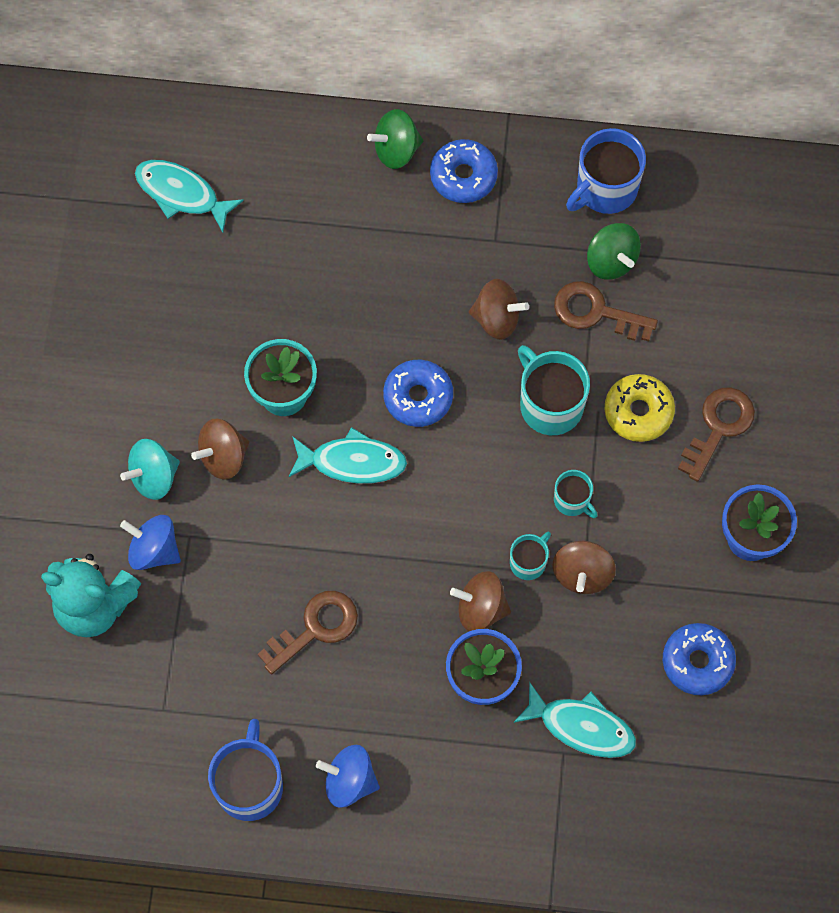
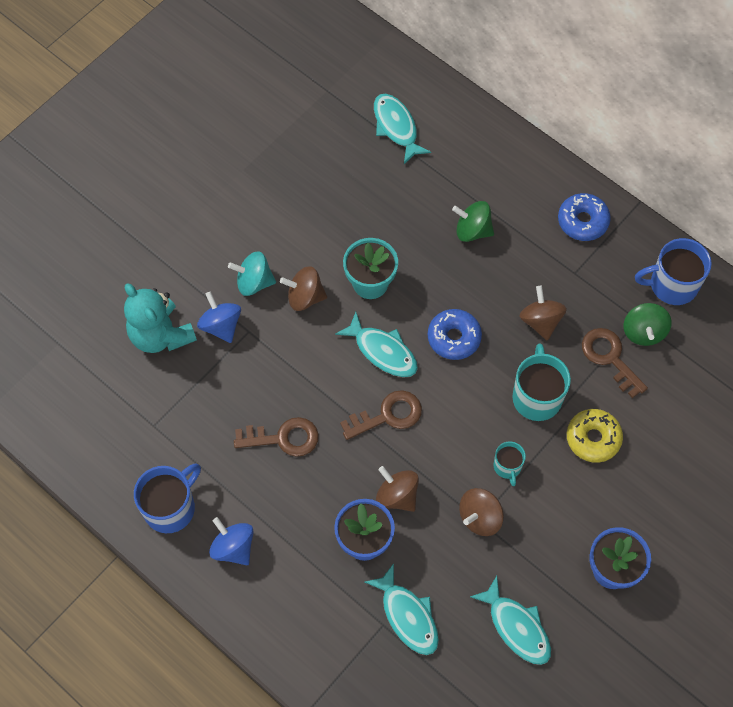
camera: 35 degrees right, 5 degrees down
(396, 150) = (550, 180): green spinning top -> green spinning top (472, 230)
(496, 318) = (540, 321): brown spinning top -> brown spinning top turned 150 degrees counterclockwise
(528, 562) = (450, 487): turquoise mug -> none
(697, 662) = (516, 627): blue donut -> turquoise fish
(718, 427) = (641, 483): brown key -> brown key (388, 415)

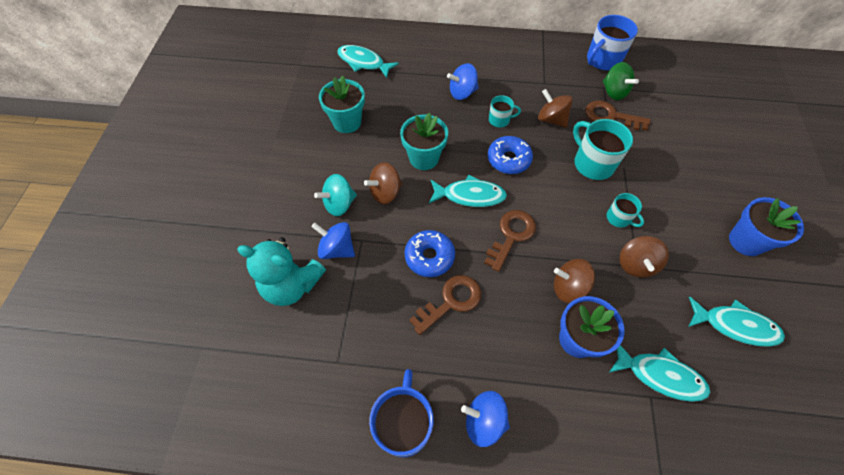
camera: 35 degrees left, 5 degrees down
(325, 194) = (347, 122): none -> turquoise flower pot
(472, 230) = (462, 93): green spinning top -> blue spinning top
(484, 288) = (499, 120): none -> turquoise mug
(582, 221) = (522, 55): blue donut -> blue donut (429, 257)
(593, 438) = (649, 167): yellow donut -> none

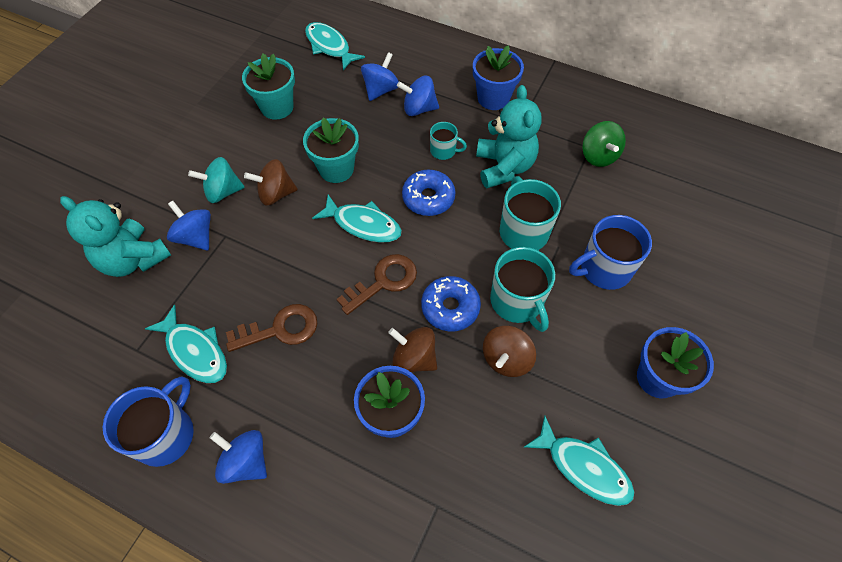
camera: 20 degrees right, 0 degrees up
(424, 86) = (381, 90): none -> blue spinning top
(429, 257) = (284, 276): blue donut -> blue donut (450, 307)
(514, 70) = (493, 98): none -> blue flower pot
(551, 119) = (504, 167): brown spinning top -> turquoise teddy bear
(602, 60) = (607, 114): blue mug -> blue mug (604, 269)
(610, 116) = (577, 183): brown key -> none
(619, 218) = (517, 302): turquoise mug -> turquoise mug, size x1.79
(660, 375) = (461, 488): turquoise fish -> turquoise fish (195, 351)

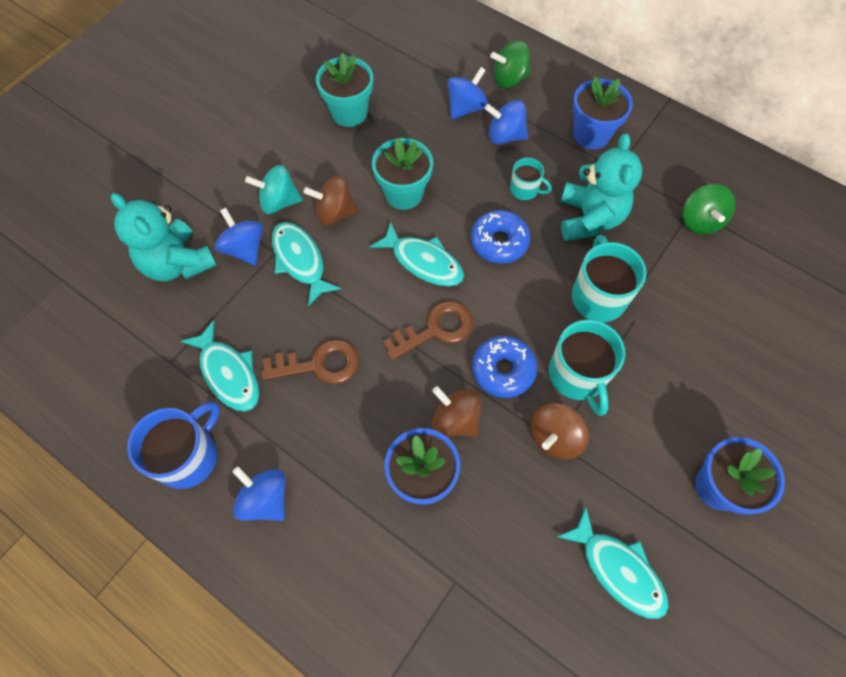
camera: 10 degrees right, 5 degrees up
(329, 46) = (417, 48): turquoise fish -> turquoise fish (300, 261)
(415, 61) = (509, 79): none -> green spinning top
(604, 269) = (681, 354): blue mug -> none

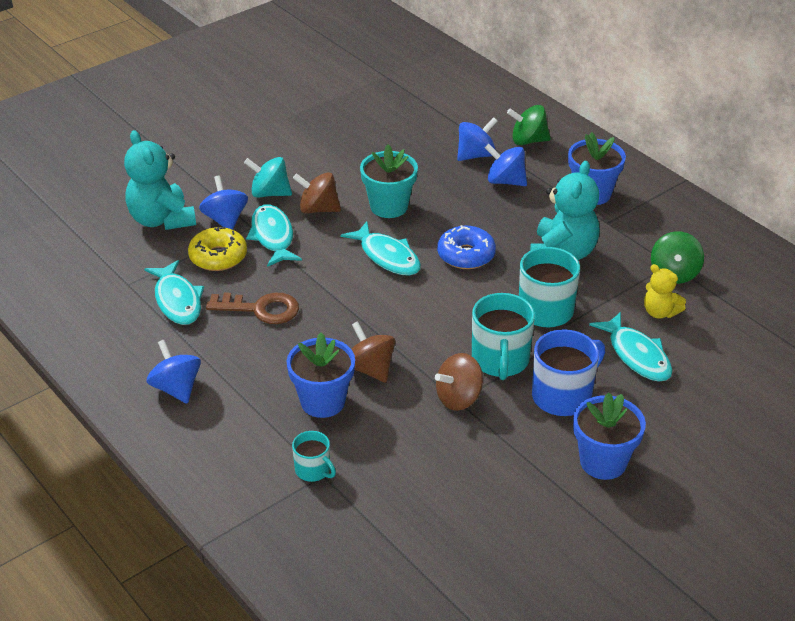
camera: 15 degrees right, 25 degrees down
(189, 456) = (121, 348): blue mug -> blue mug (563, 396)
(252, 302) = (218, 257): none -> yellow donut
(349, 112) = (361, 141): turquoise flower pot -> none
(436, 329) = (378, 305): brown key -> none
(503, 370) = (430, 344): blue donut -> none
(525, 189) = (508, 222): turquoise mug -> turquoise mug (313, 470)
(618, 569) = (478, 498): turquoise fish -> turquoise fish (636, 355)
(704, 274) = (660, 312): none -> yellow teddy bear

